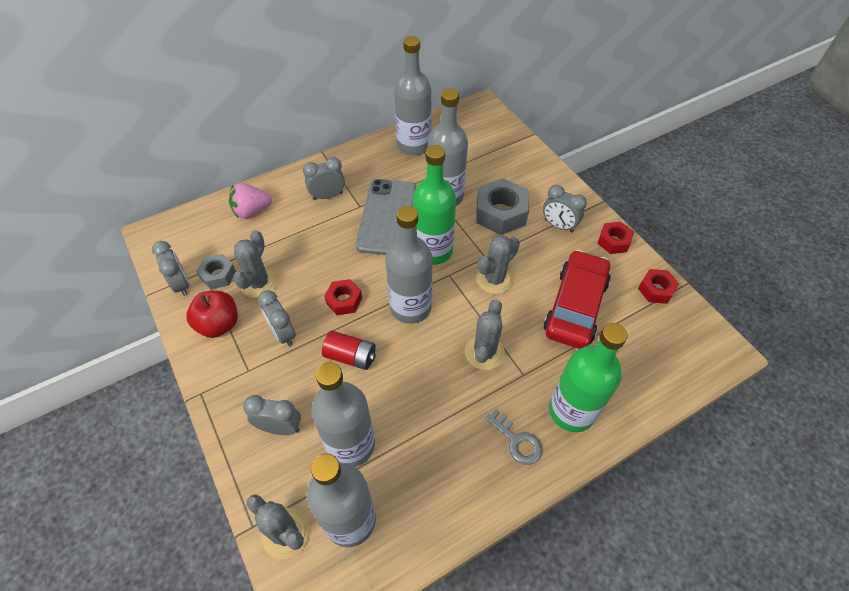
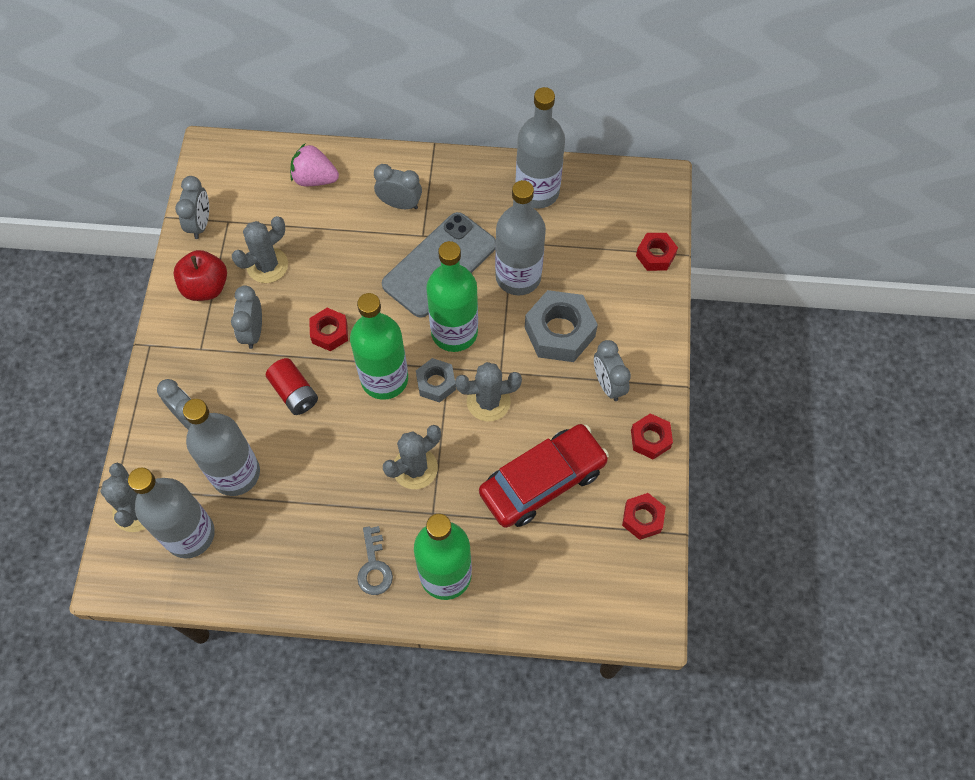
camera: 35 degrees right, 10 degrees up
(218, 275) = (238, 234): grey nut -> grey nut (436, 383)
(410, 307) = (384, 379): grey bottle -> green bottle
(517, 143) = (655, 255): none -> red nut

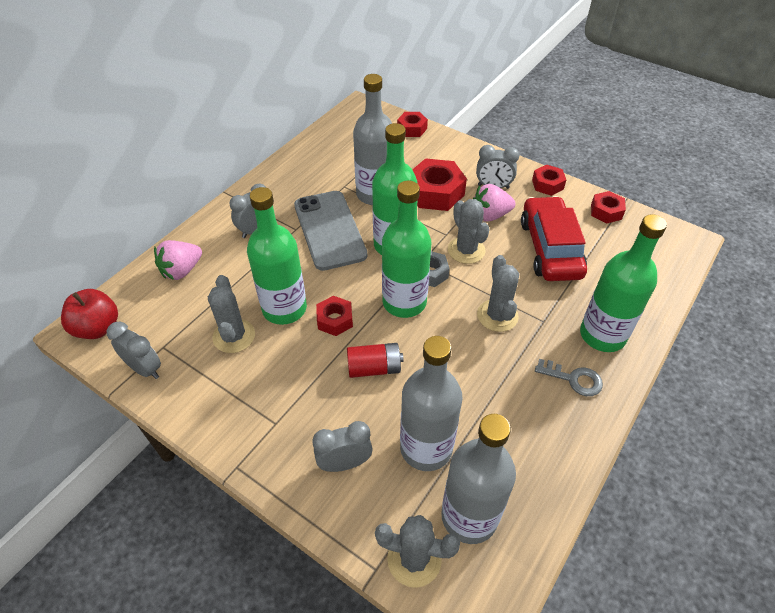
camera: 60 degrees left, 15 degrees down
(205, 287) = (214, 392): red apple -> red apple (97, 328)
(253, 332) = (291, 374): grey clock -> none
(319, 285) = (284, 308): none -> green bottle
(488, 401) = (466, 250): grey cactus -> grey cactus turned 45 degrees counterclockwise
(537, 191) = (315, 158): grey bottle -> none
(557, 401) = (490, 215): none -> pink strawberry
(559, 332) = (435, 192): grey nut -> red nut

